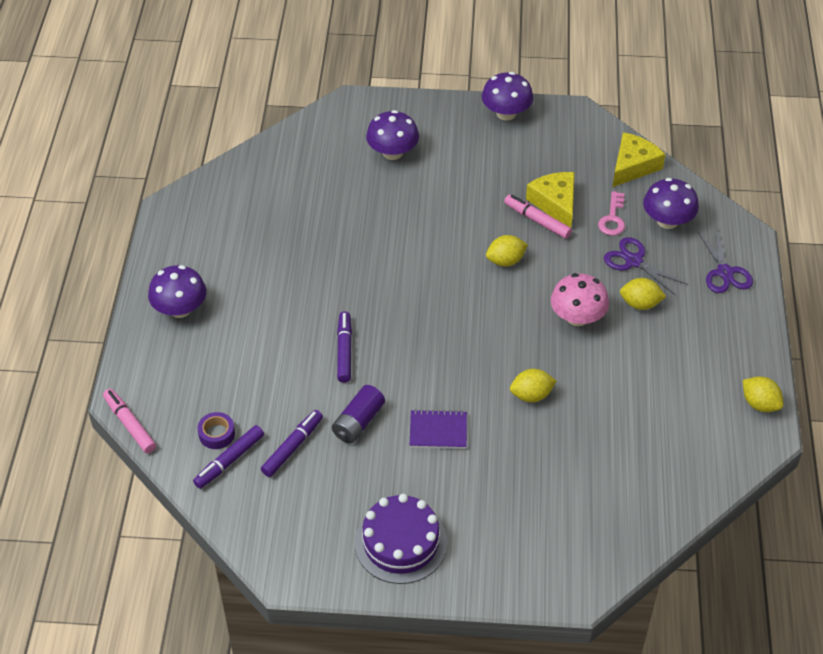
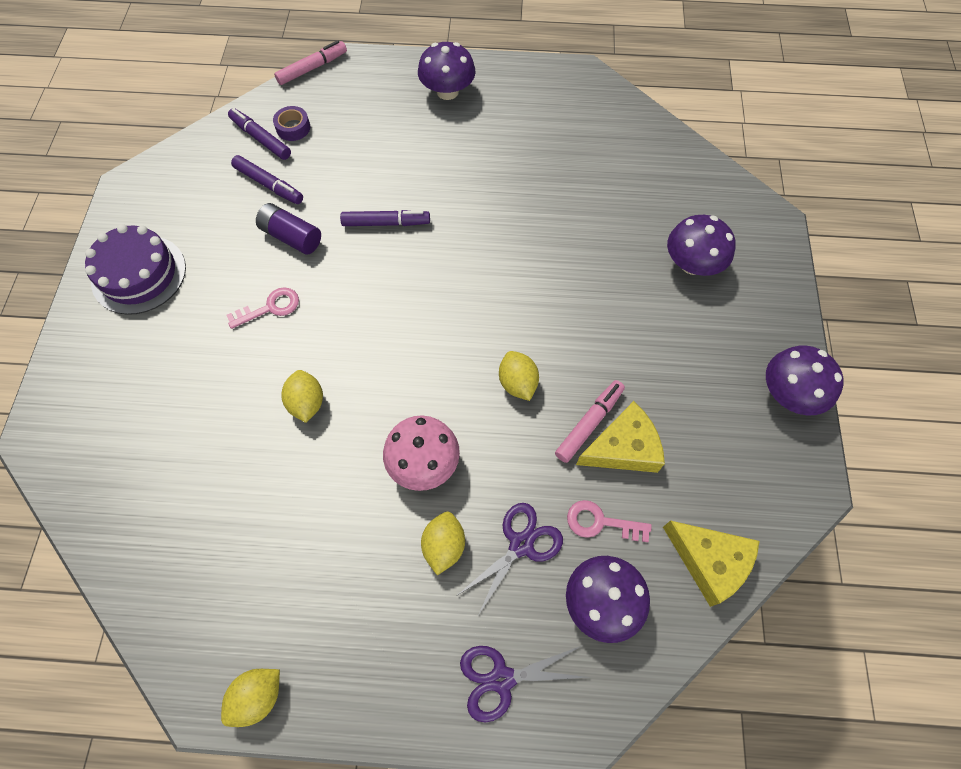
camera: 90 degrees right, 15 degrees up
(438, 431) = (270, 308): purple notebook -> pink key

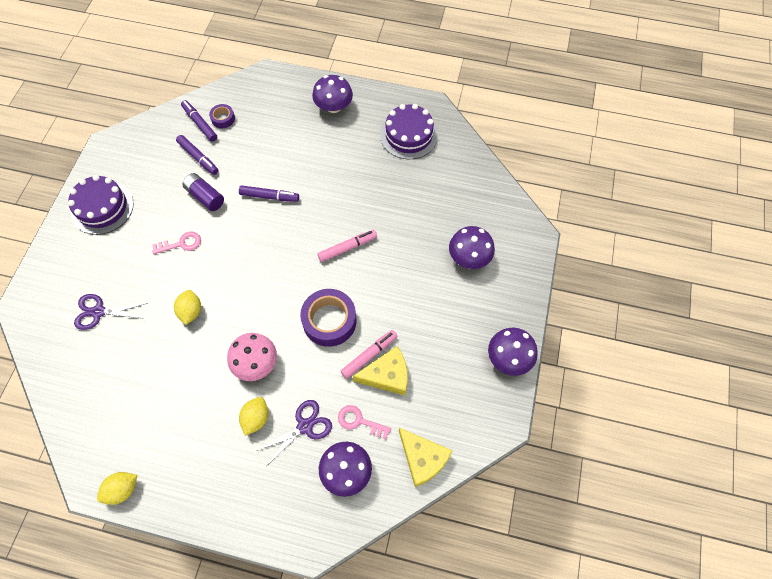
camera: 10 degrees right, 0 degrees up
(312, 68) = (245, 76): pink marker -> pink marker (347, 248)
(502, 679) = (272, 507): purple scissors -> purple scissors (98, 312)
(517, 383) = (329, 321): yellow lemon -> purple tape
(562, 115) = (409, 135): none -> purple cake

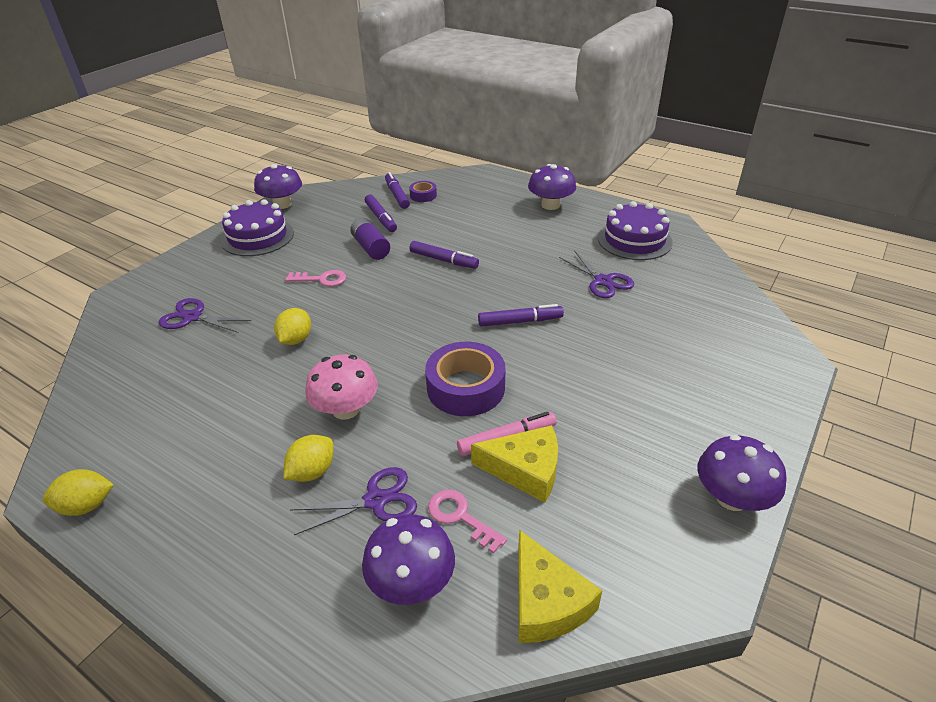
camera: 20 degrees right, 25 degrees down
(347, 248) = (520, 321): pink marker -> purple marker
(395, 189) = (603, 281): none -> purple scissors
(469, 257) = (689, 364): purple mushroom -> purple mushroom (282, 204)

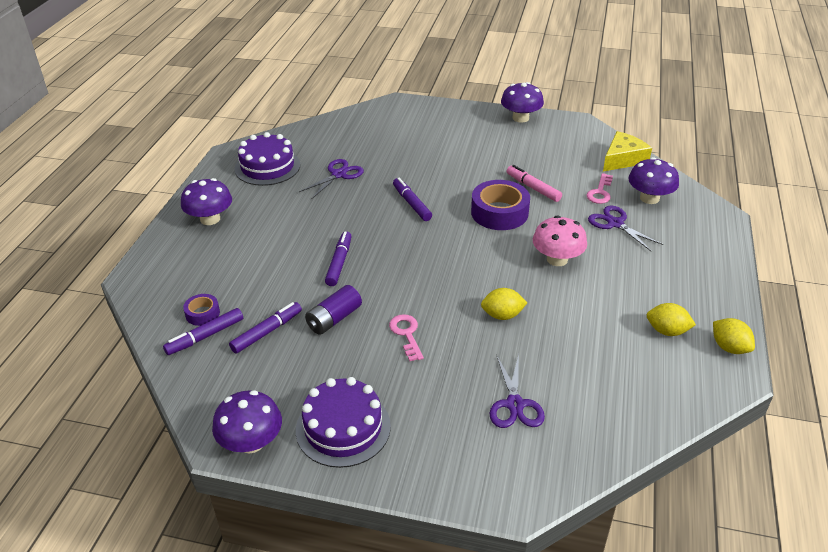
camera: 110 degrees left, 0 degrees up
(312, 471) = (617, 255): yellow lemon -> yellow lemon (667, 331)
(525, 470) = (551, 177): yellow cheese -> none

